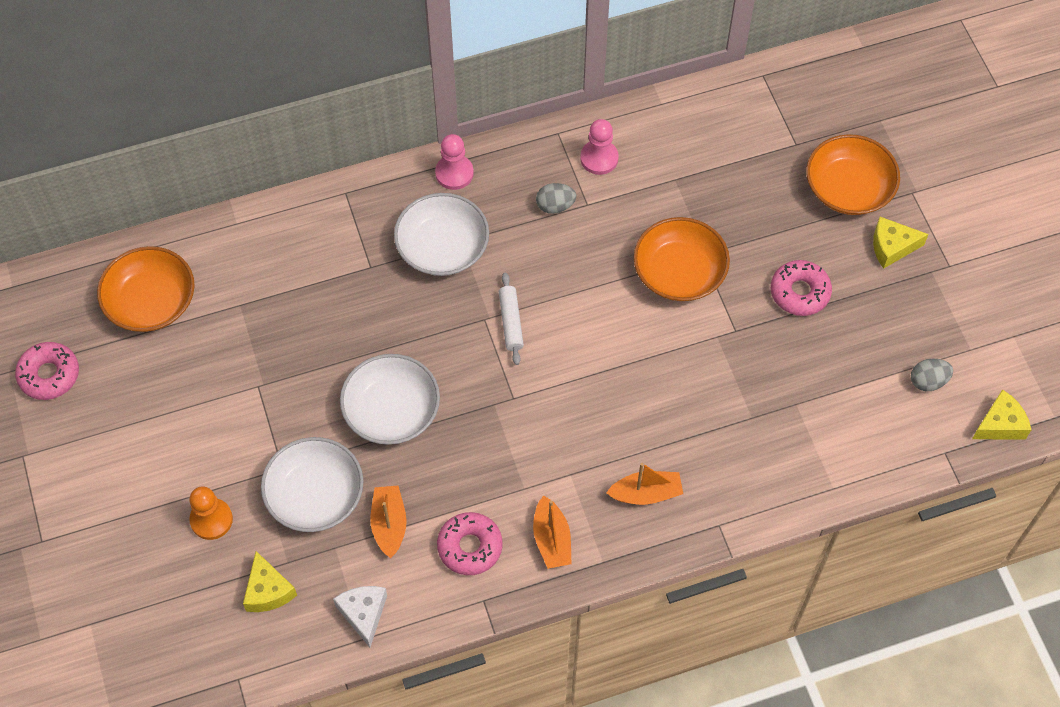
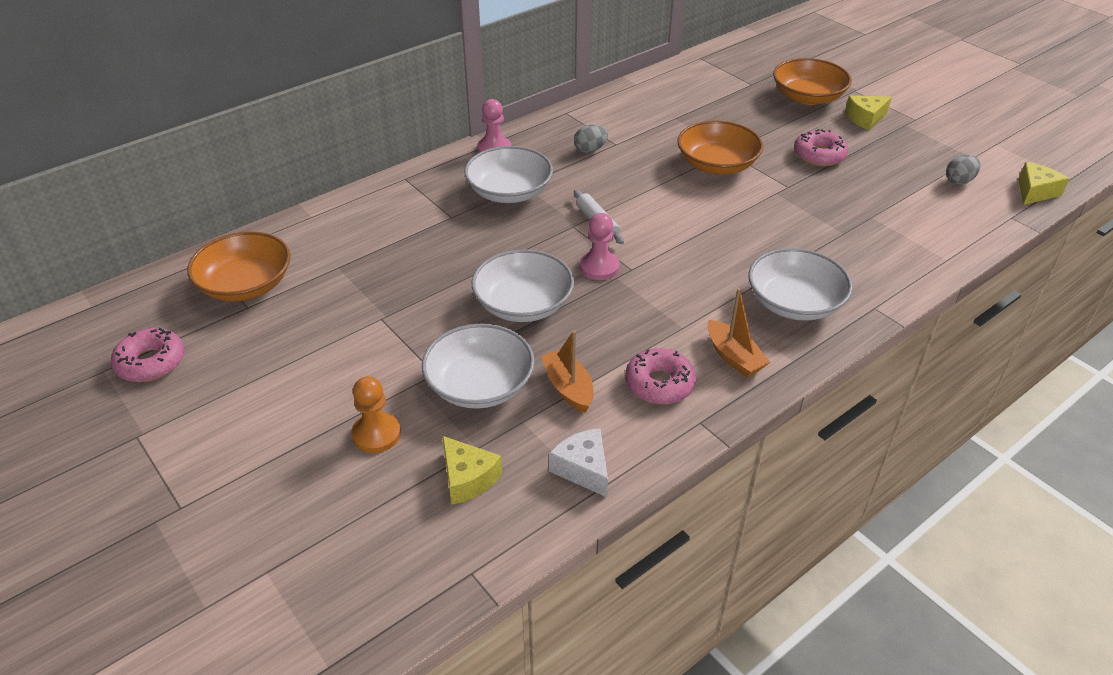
camera: 20 degrees left, 20 degrees down
(599, 158) = (608, 119): pink pawn -> pink pawn (599, 267)
(646, 493) = (794, 302): orange boat -> white bowl

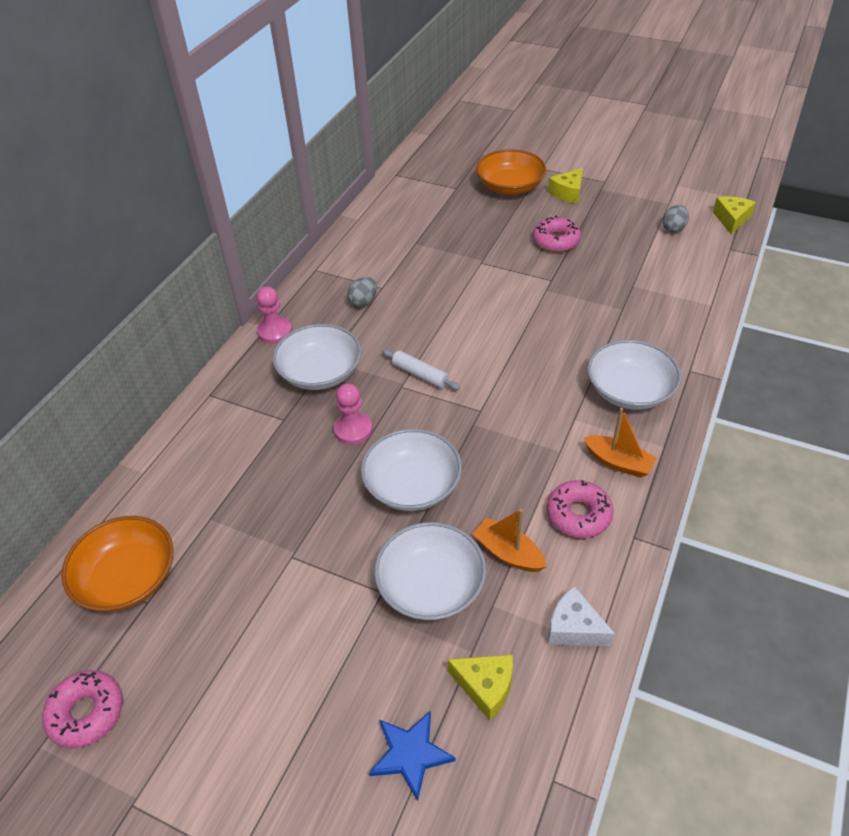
camera: 25 degrees left, 5 degrees up
(367, 498) = (410, 754): none -> blue star
(376, 434) = (373, 682): orange pawn -> none
(599, 267) = (452, 419): pink pawn -> pink pawn (353, 429)
(717, 164) = (481, 278): orange bowl -> none

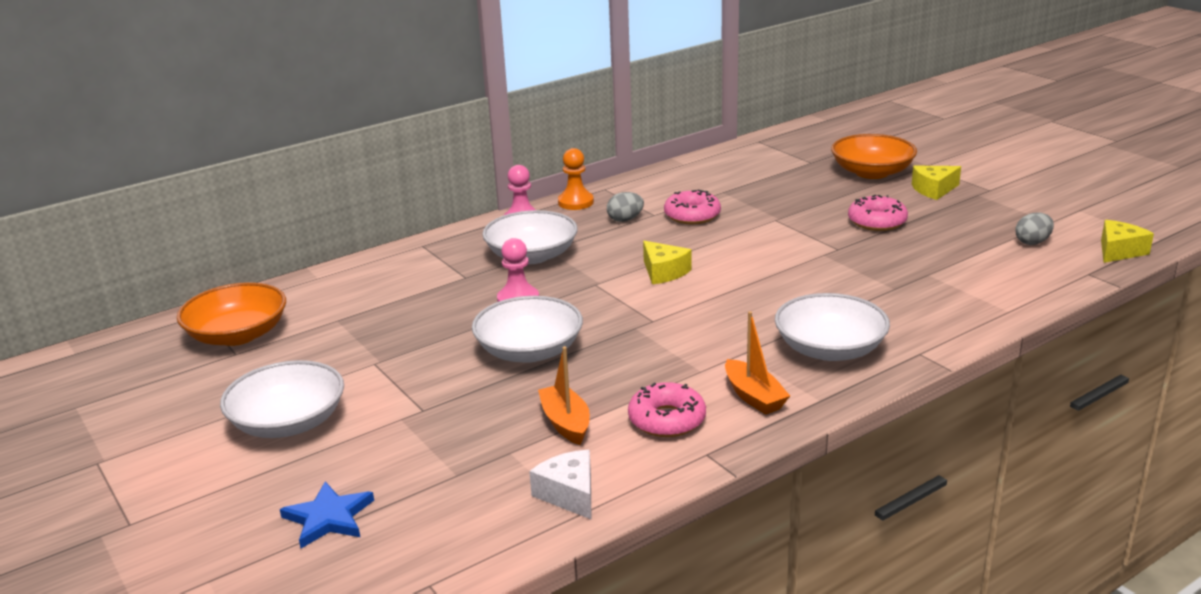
camera: 30 degrees right, 20 degrees down
(87, 713) = (125, 400): pink donut -> pink donut (692, 215)
(304, 294) = (575, 202): none -> orange pawn
(420, 374) = (622, 281): white rolling pin -> none
(430, 585) = (469, 420): white bowl -> white bowl (288, 422)
(485, 687) = (441, 501): yellow cheese -> yellow cheese (663, 272)

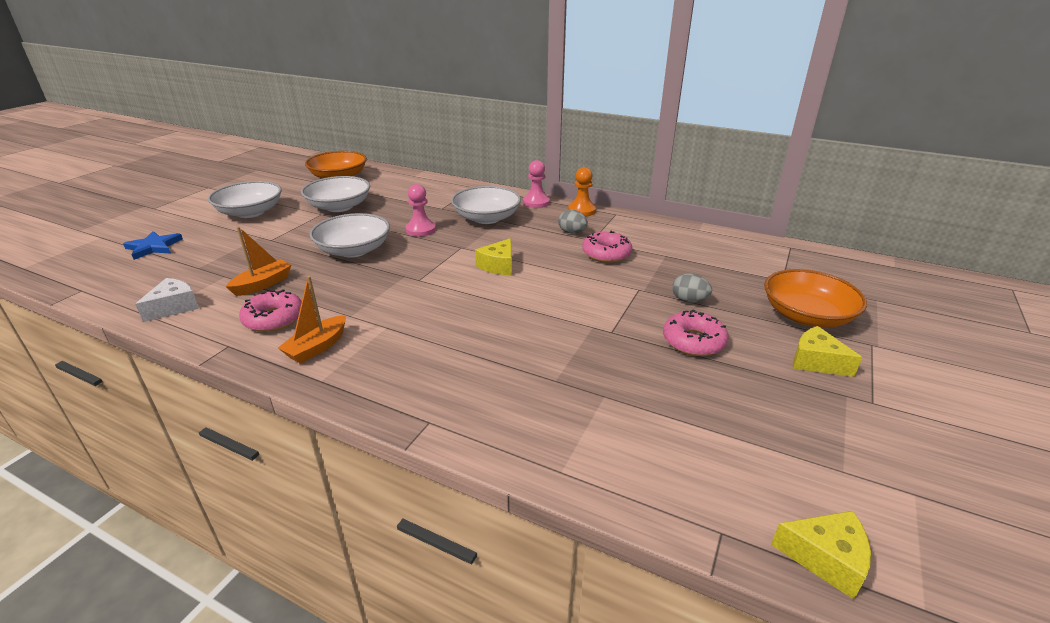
camera: 60 degrees right, 5 degrees up
(830, 349) = (412, 367): white bowl -> white bowl (339, 207)
(1032, 242) = (762, 463): grey egg -> grey egg (689, 300)

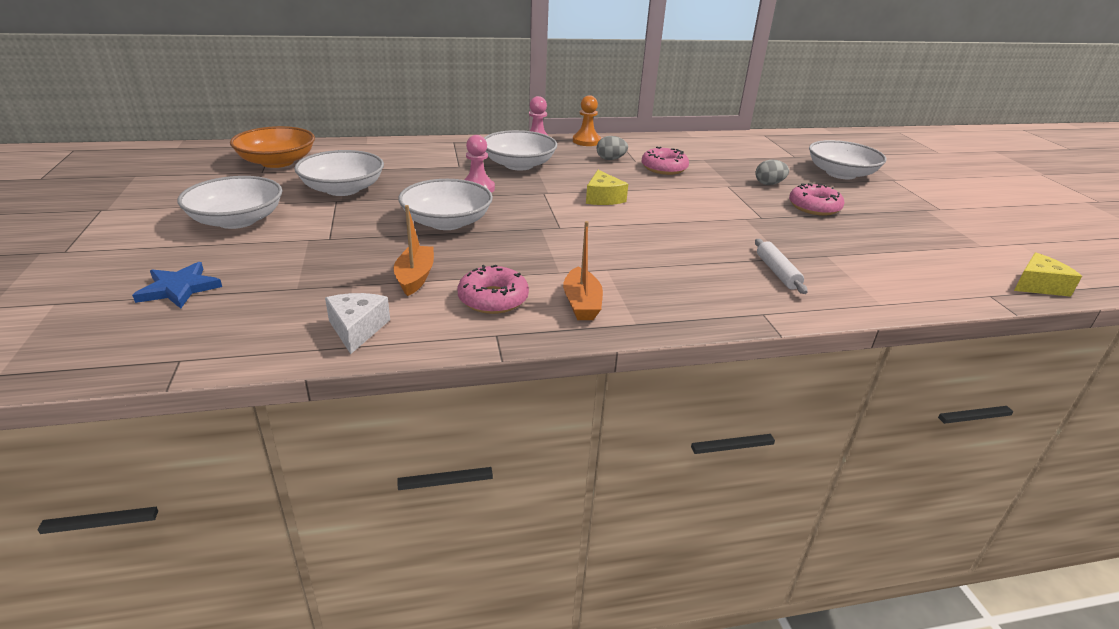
camera: 40 degrees left, 0 degrees up
(518, 390) = (777, 272): none -> white rolling pin
(806, 316) = (841, 174): orange bowl -> white bowl
(816, 361) = (886, 197): yellow cheese -> none

